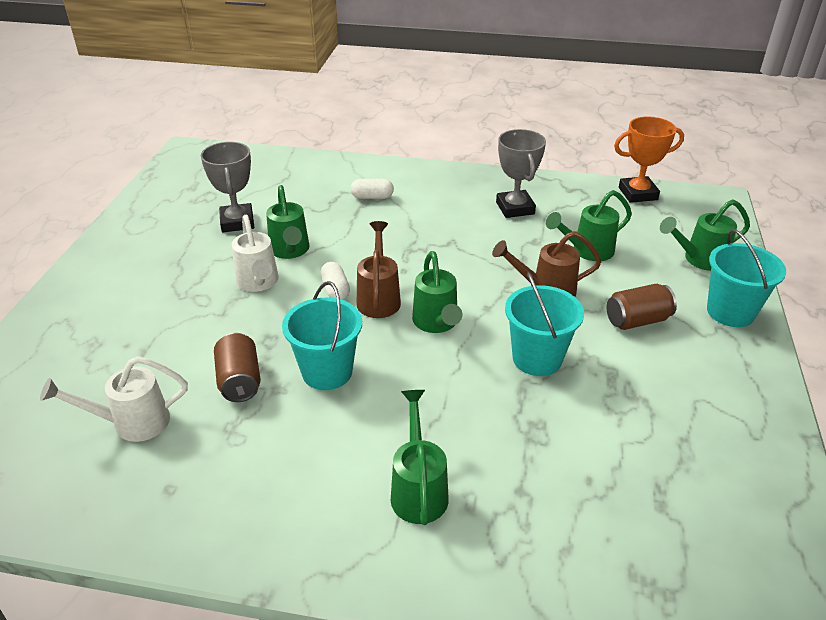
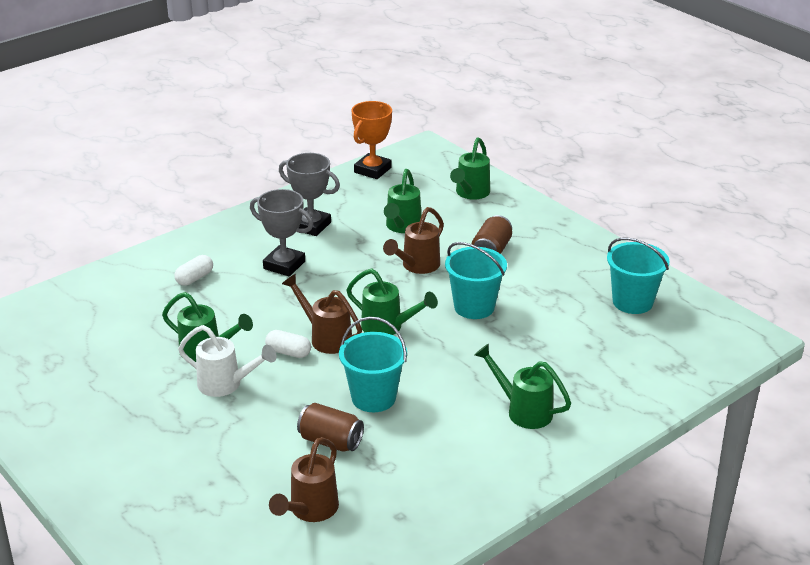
camera: 50 degrees left, 5 degrees down
(131, 423) = (309, 511): white watering can -> brown watering can
(237, 222) = (122, 360): grey trophy -> grey trophy (284, 265)
(730, 312) = (529, 215): turquoise bucket -> turquoise bucket (632, 302)

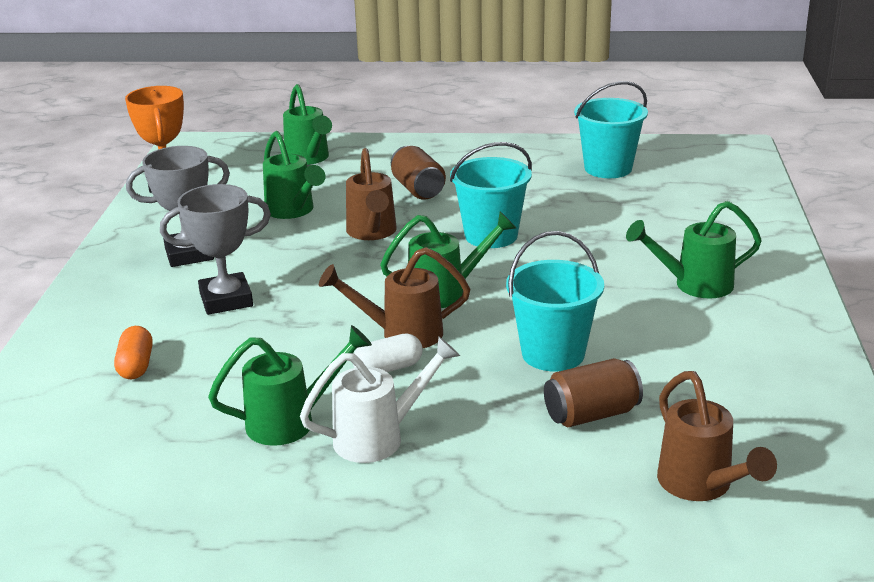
camera: 45 degrees left, 5 degrees down
(194, 278) = (136, 365): white capsule -> orange capsule

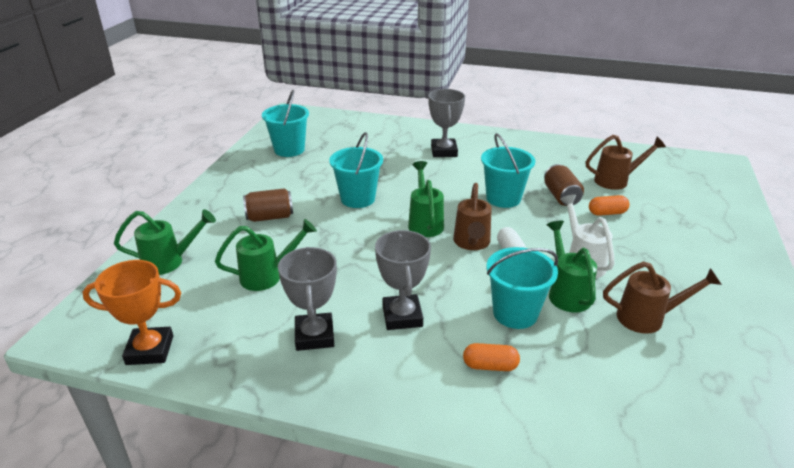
camera: 80 degrees left, 5 degrees up
(238, 379) = (515, 313): none -> turquoise bucket
(372, 233) = (328, 242): brown watering can -> brown watering can (648, 318)
(553, 468) = (607, 213): none -> orange capsule
(693, 285) = (444, 151): green watering can -> grey trophy

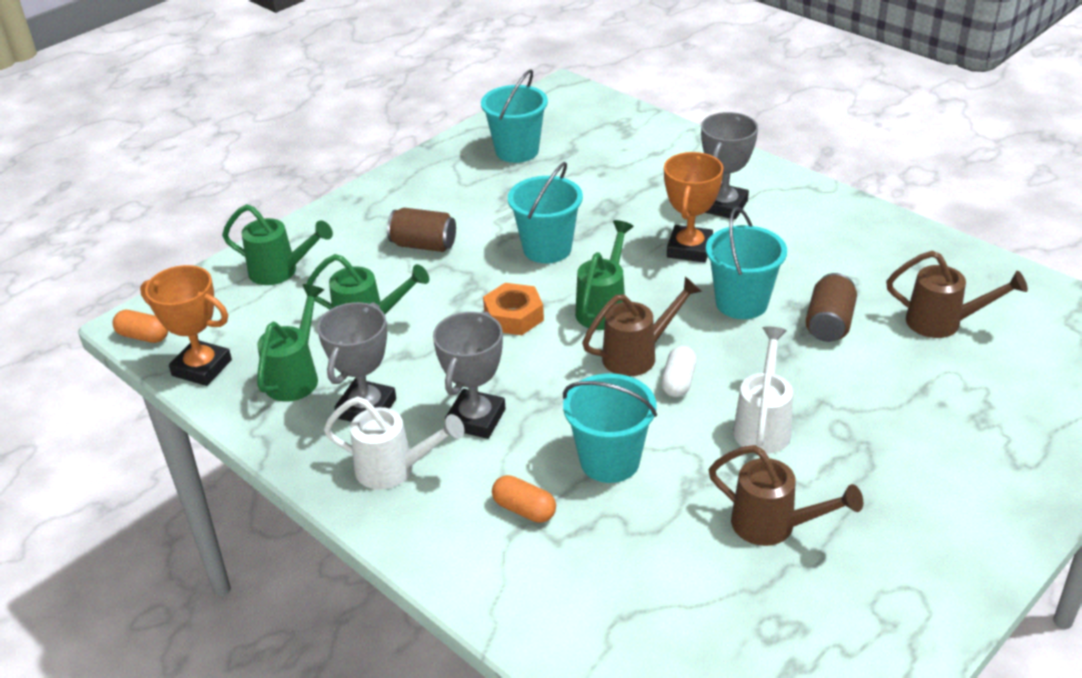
camera: 30 degrees right, 5 degrees up
(371, 243) = (513, 316): none -> orange nut
(373, 372) = (395, 469): none -> white watering can
(445, 177) = (689, 249): none -> orange trophy
(471, 243) = (638, 355): brown watering can -> brown watering can turned 150 degrees counterclockwise
(566, 292) = (699, 458): green watering can -> green watering can (296, 376)
(607, 213) = (872, 368): orange capsule -> orange capsule (143, 336)

